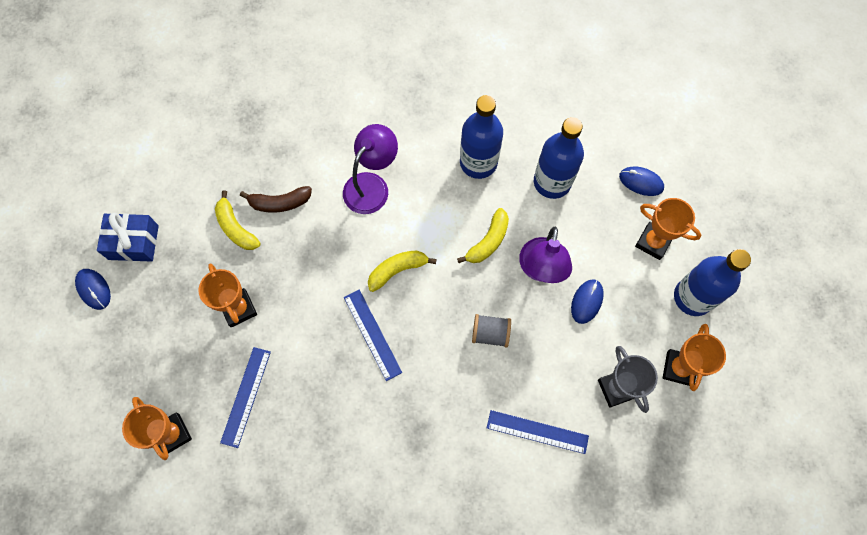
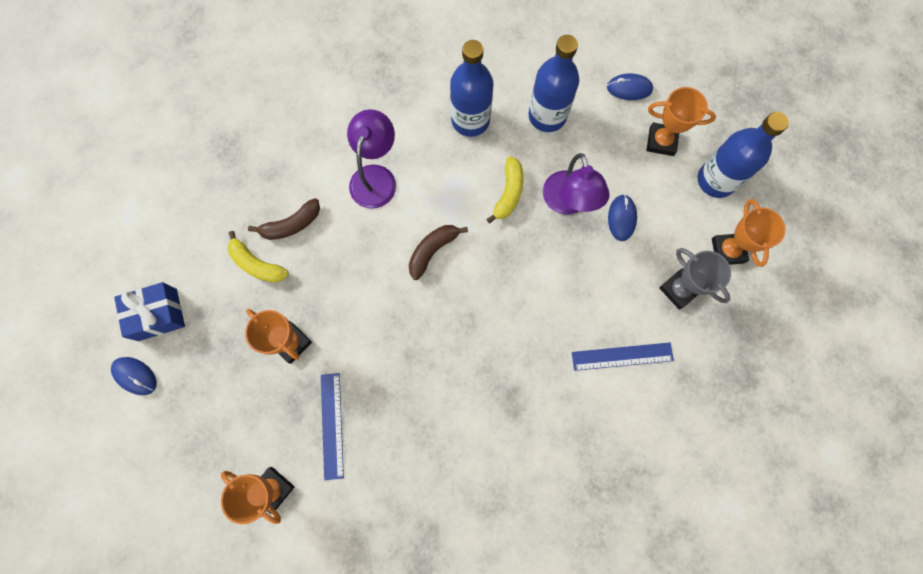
camera: 20 degrees left, 5 degrees up
(372, 334) = (432, 321): blue ruler -> none
(397, 270) = (432, 250): yellow banana -> brown banana
(490, 334) = (544, 280): grey spool -> none

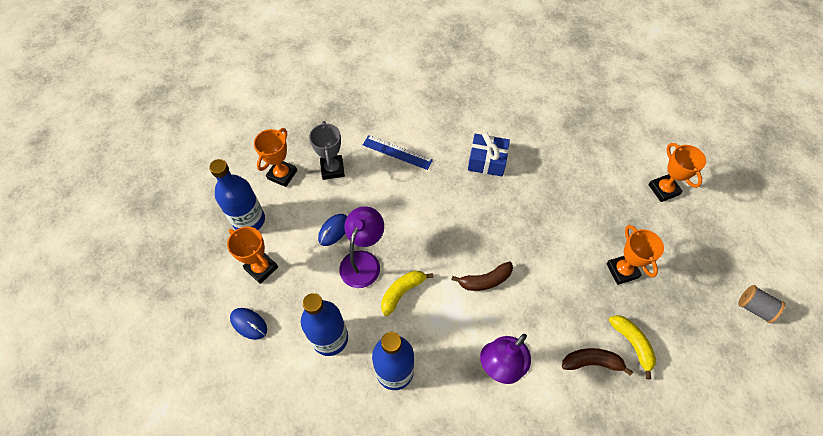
camera: 150 degrees left, 15 degrees down
(135, 376) = (754, 308): blue mouse -> grey spool
(157, 314) = (728, 346): blue gift -> blue gift (487, 161)
(332, 425) = (610, 205): blue ruler -> none

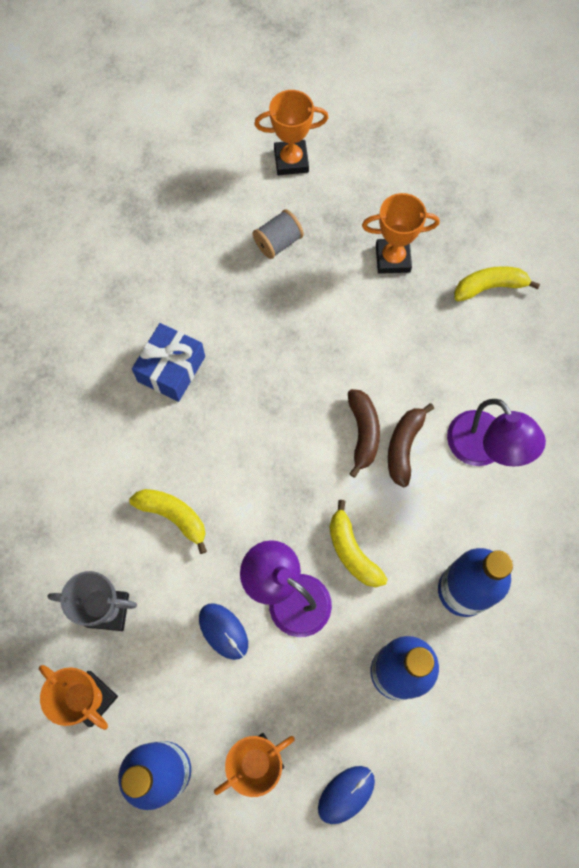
camera: 75 degrees left, 10 degrees up
(396, 186) = (173, 516): none -> yellow banana
(397, 152) = (110, 498): blue ruler -> none
(592, 362) = (502, 341): brown banana -> brown banana (404, 446)
(754, 308) = (476, 137): grey spool -> grey spool (278, 242)

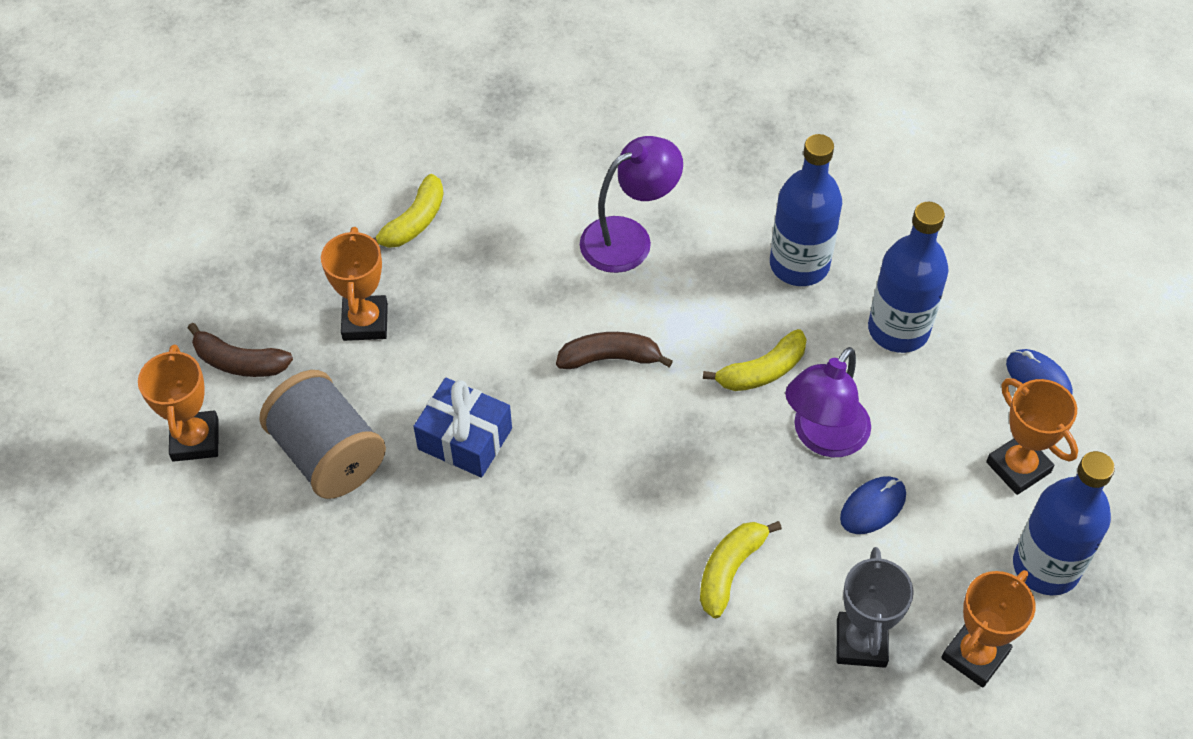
camera: 90 degrees left, 15 degrees down
(171, 369) = (518, 582): blue gift -> blue gift (465, 439)
(278, 242) = (328, 454): grey spool -> grey spool, size x1.80
(404, 446) = (627, 316): brown banana -> brown banana (239, 362)
(490, 287) = (414, 222): yellow banana -> yellow banana turned 135 degrees counterclockwise

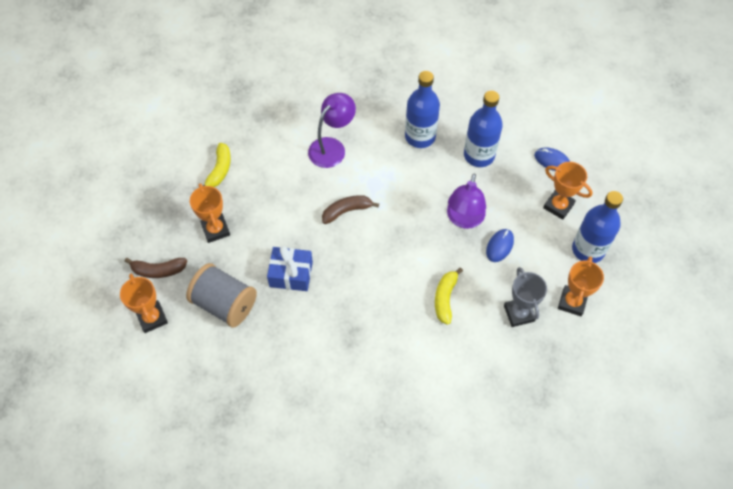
camera: 20 degrees left, 5 degrees up
(762, 371) = (422, 195): yellow banana -> none

